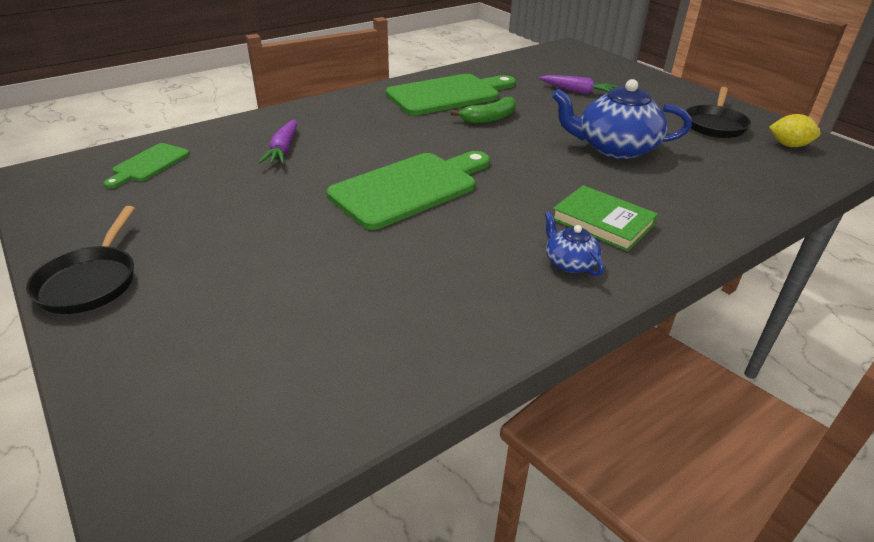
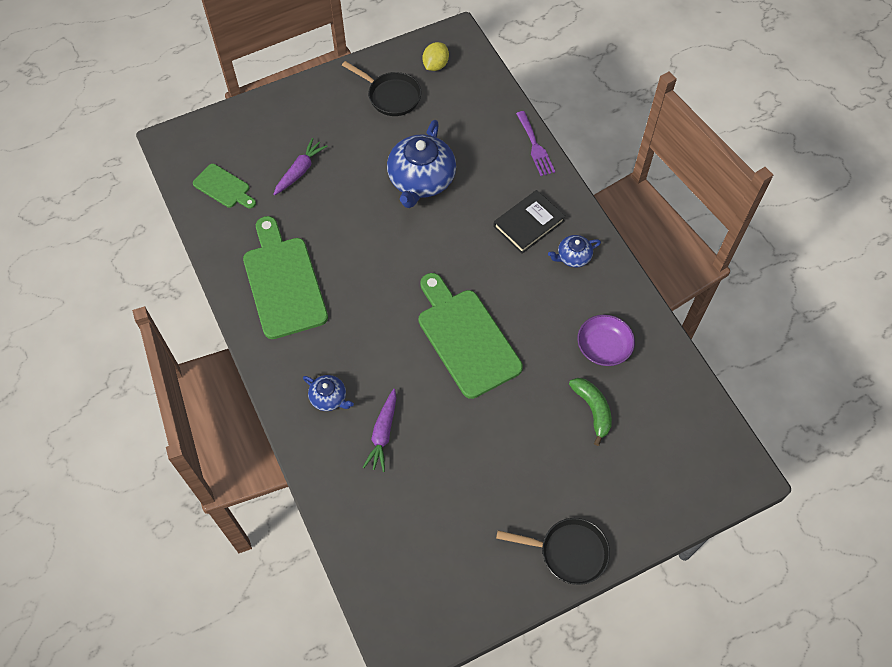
camera: 80 degrees left, 25 degrees up
(148, 164) = (394, 548): green cutting board -> green cutting board (224, 187)
(283, 149) = (383, 434): purple carrot -> purple carrot turned 90 degrees clockwise
(325, 122) = (329, 398): none -> blue teapot
(420, 299) = (603, 347): none -> purple bowl
(489, 118) = (347, 258): green banana -> green banana (592, 410)
(602, 222) = (528, 224): green book -> black book
(737, 220) = (535, 146): none -> purple fork

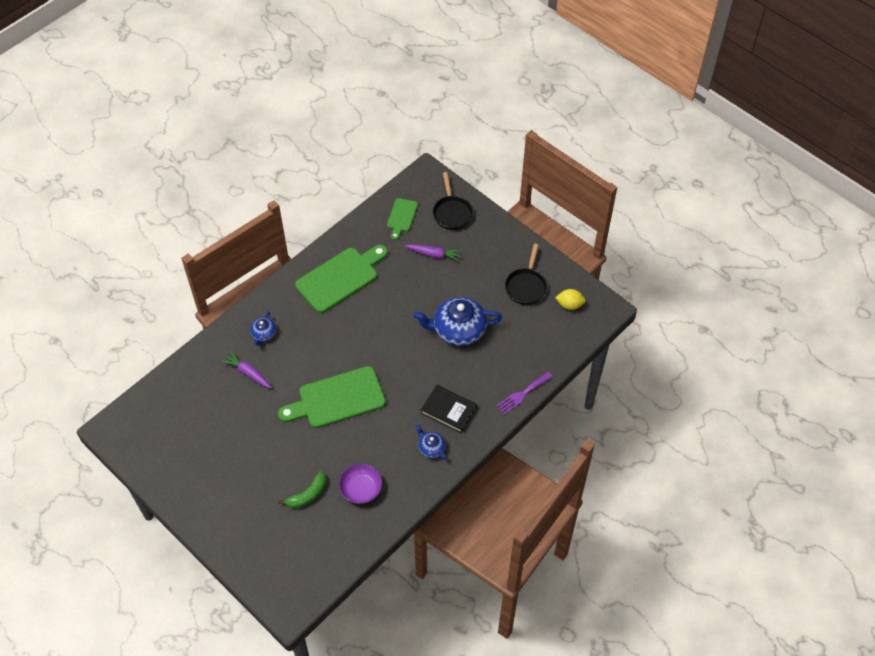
camera: 70 degrees right, 5 degrees down
(383, 434) = (248, 373): purple carrot -> purple carrot turned 45 degrees clockwise
(466, 338) = (337, 399): green cutting board -> green cutting board turned 150 degrees counterclockwise
(568, 552) = (197, 507): black pan -> black pan (452, 212)

